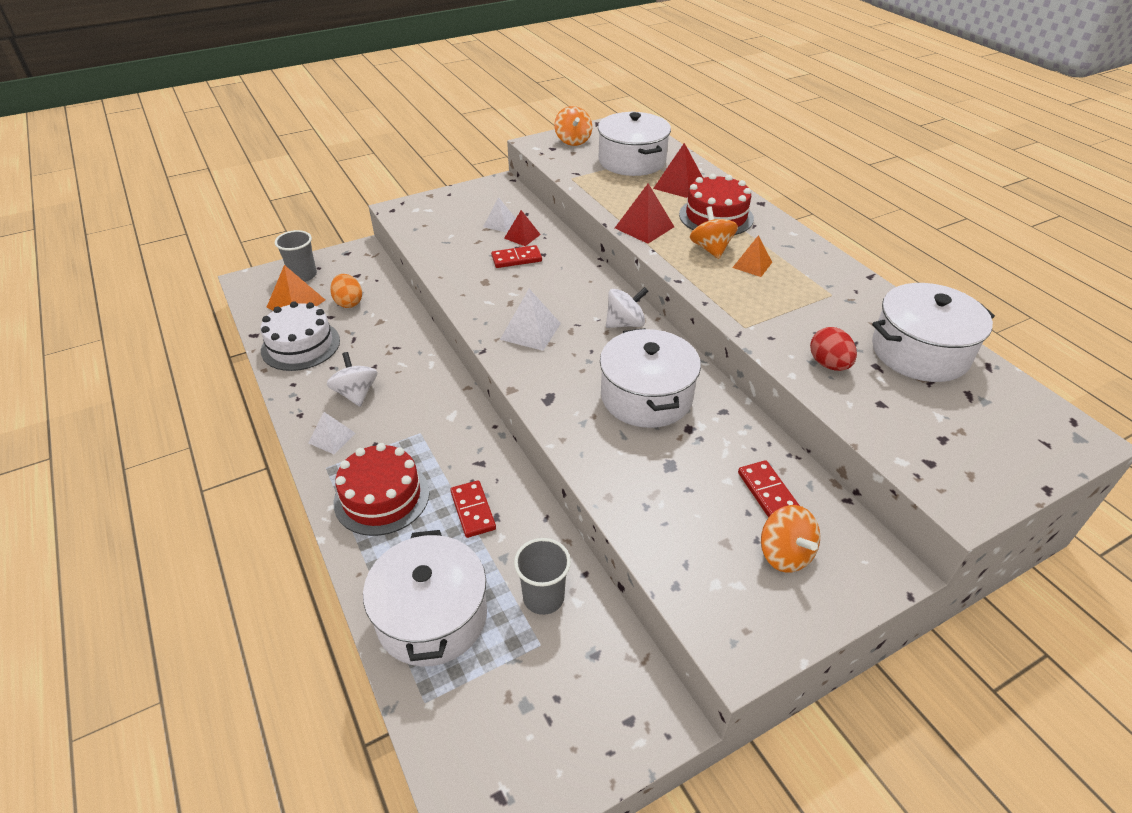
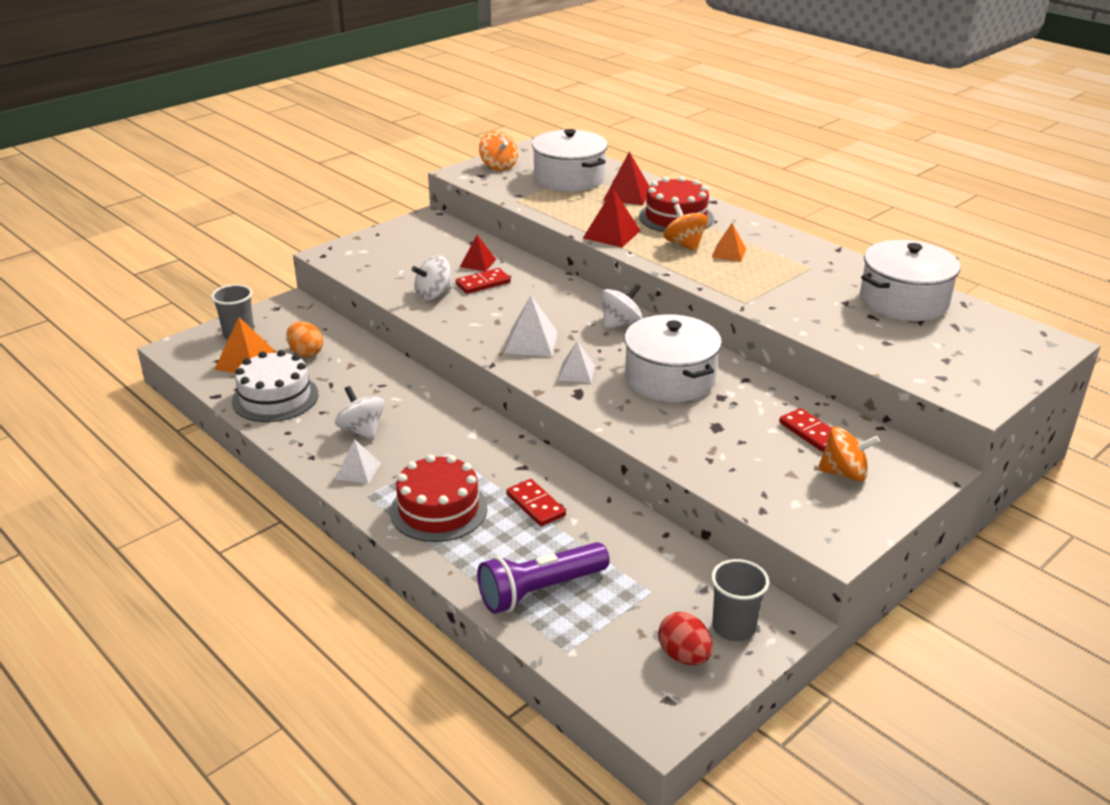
camera: 15 degrees left, 10 degrees down
(432, 616) = (540, 590): white pot -> purple flashlight
(466, 264) = (433, 295): none -> white spinning top
(500, 223) = (448, 254): white pyramid -> white pyramid (576, 372)
(543, 597) = (637, 557): grey cup -> grey cup (733, 627)
(785, 554) = (844, 473): orange spinning top -> orange spinning top turned 45 degrees counterclockwise
(828, 364) = (831, 320): red egg -> red egg (684, 656)

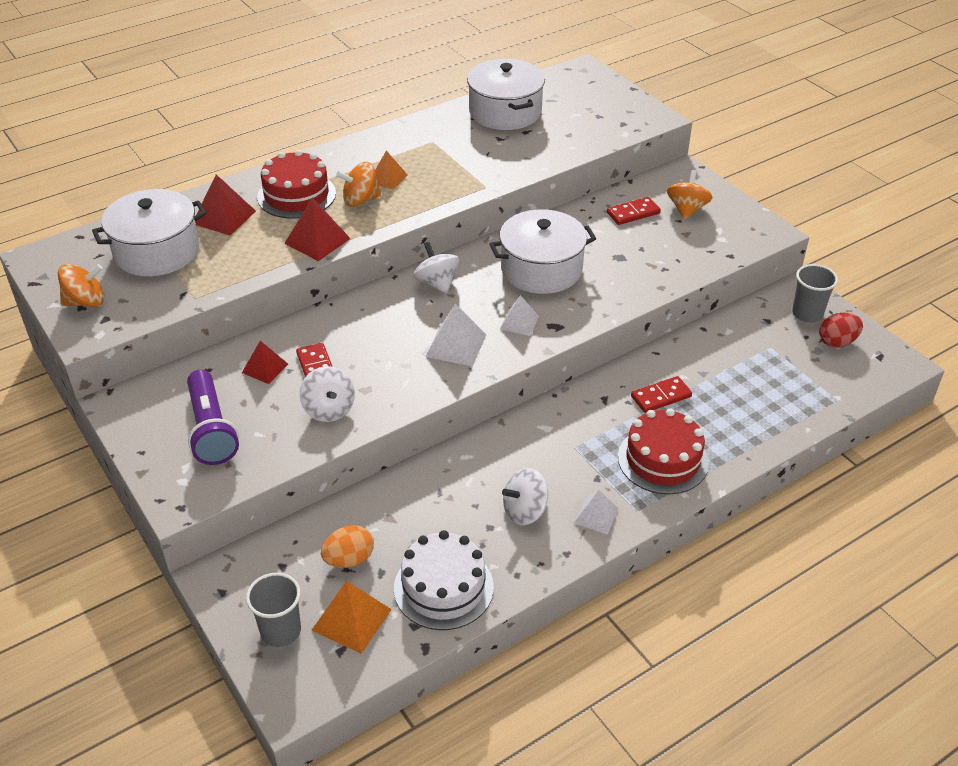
camera: 80 degrees left, 10 degrees up
(540, 590) = (770, 406): purple flashlight -> purple flashlight (211, 430)

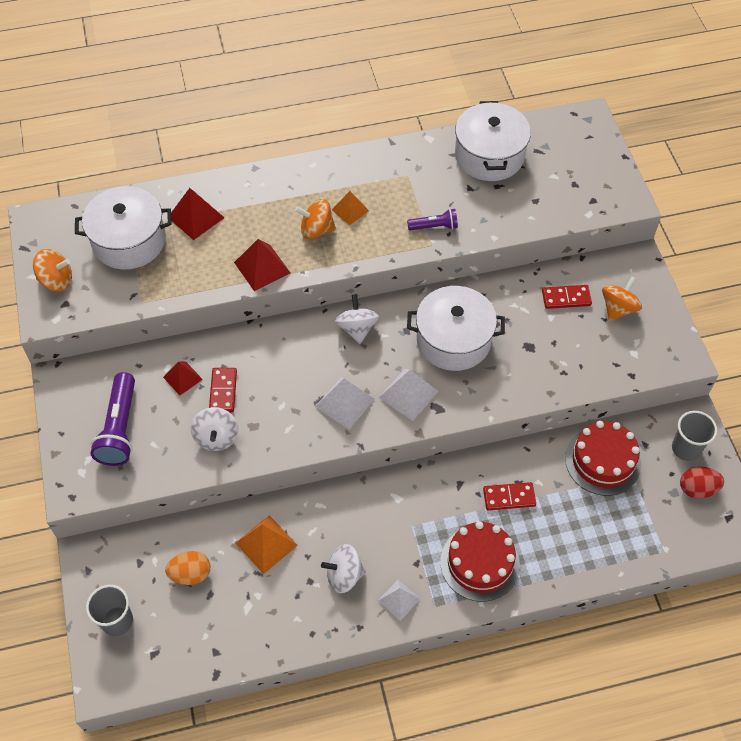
camera: 20 degrees right, 15 degrees up
(296, 195) = (265, 208): red cake -> red cake (602, 461)
(351, 619) = (172, 629): orange pyramid -> orange pyramid (266, 544)
(443, 587) = (251, 625): white cake -> none
(481, 173) = (434, 227): none -> purple flashlight
(519, 322) = (408, 394): white pyramid -> white pyramid, size x1.50

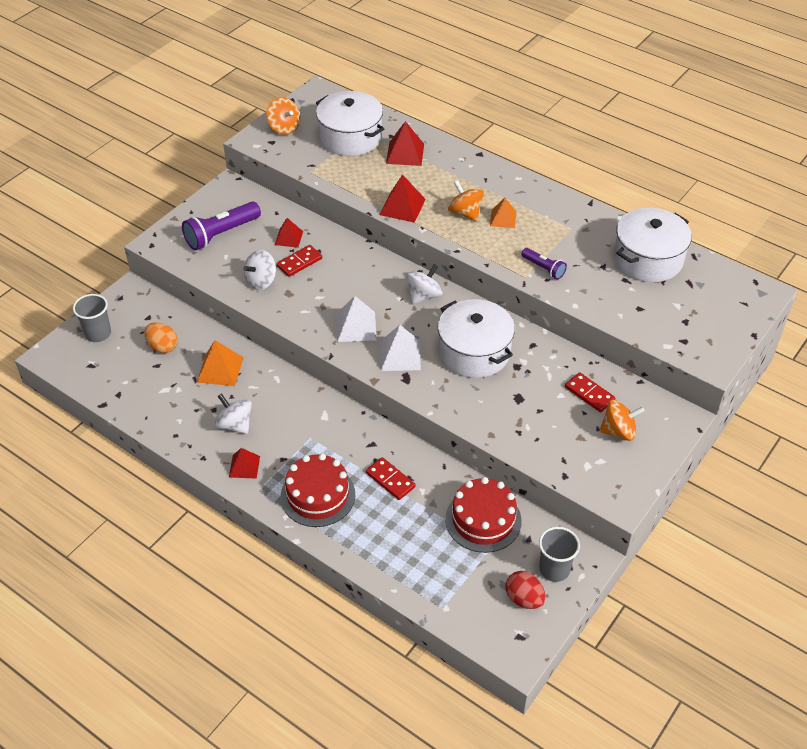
camera: 50 degrees right, 10 degrees down
(399, 599) = (244, 466): white pyramid -> red pyramid

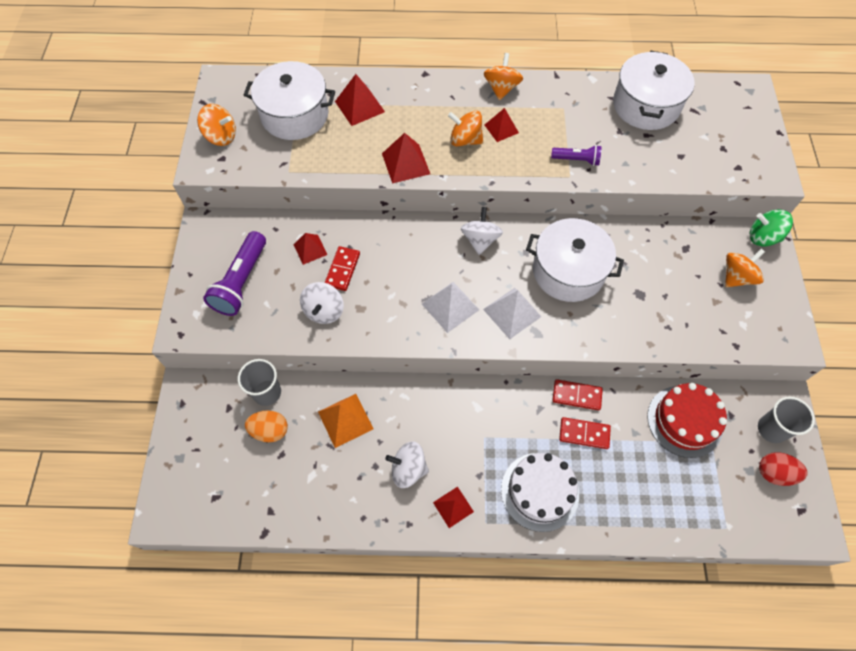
camera: 35 degrees left, 15 degrees up
(98, 334) = (192, 457): grey cup -> grey cup (267, 392)
(318, 495) = (540, 491): red cake -> white cake
(503, 218) = (501, 128): orange pyramid -> red pyramid
(532, 191) = (501, 88): none -> orange spinning top
(589, 394) = (687, 256): red domino -> red domino (576, 395)
(675, 416) = (763, 237): none -> green spinning top

